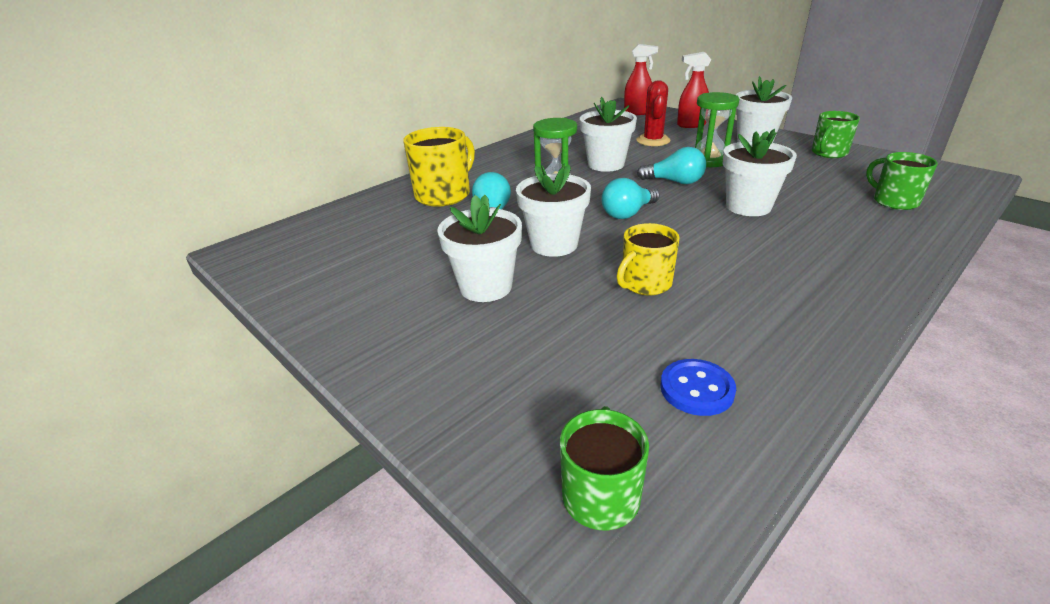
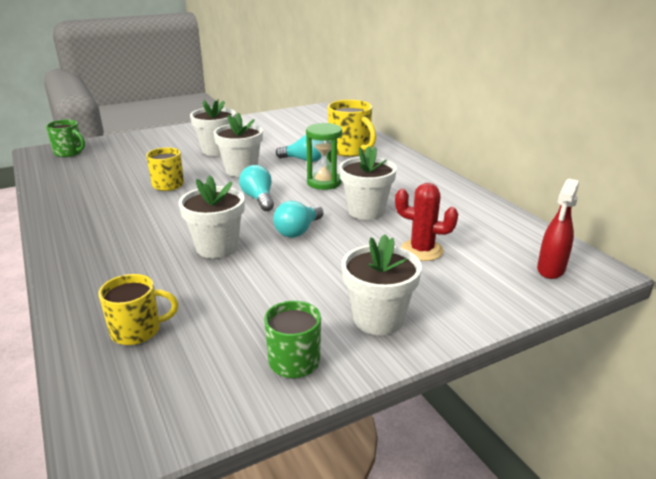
camera: 105 degrees right, 5 degrees down
(690, 125) = (473, 293): red spray bottle -> none
(697, 389) = (82, 176): blue button -> none
(708, 160) = (335, 264): green hourglass -> none
(894, 201) = (137, 330): green mug -> yellow mug

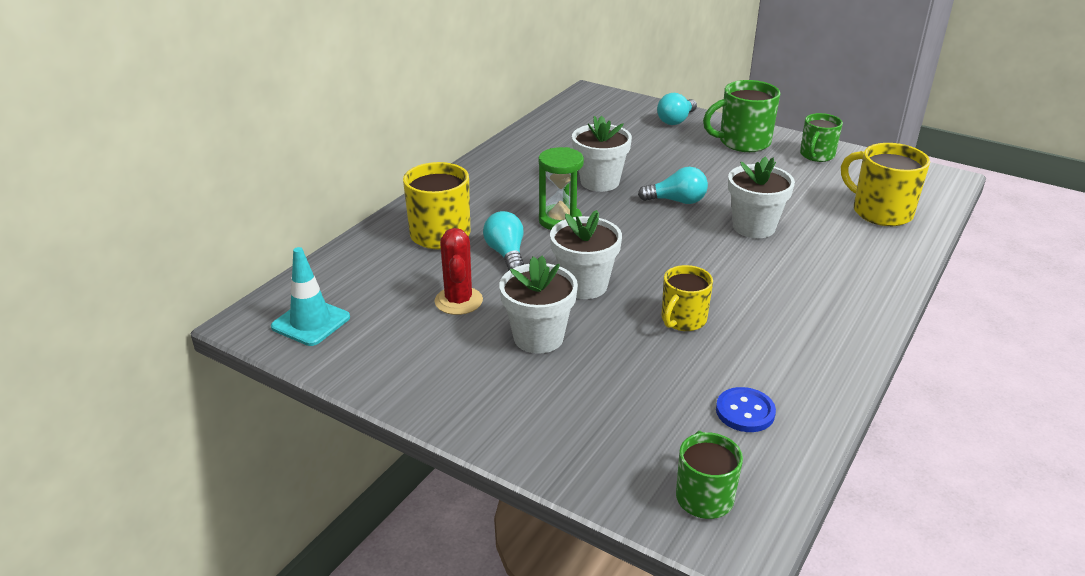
camera: 120 degrees left, 5 degrees up
(84, 175) = (745, 412): none -> blue button
(137, 330) = (880, 212): yellow mug -> yellow mug, size x1.52
(258, 199) = (643, 243): turquoise light bulb -> turquoise light bulb (676, 120)
(301, 116) = (311, 322): none -> turquoise traffic cone
(378, 319) = (743, 142): white flower pot -> green mug
(422, 250) = (639, 146): red cactus -> red cactus (458, 301)
(550, 270) = (609, 104): red spray bottle -> none

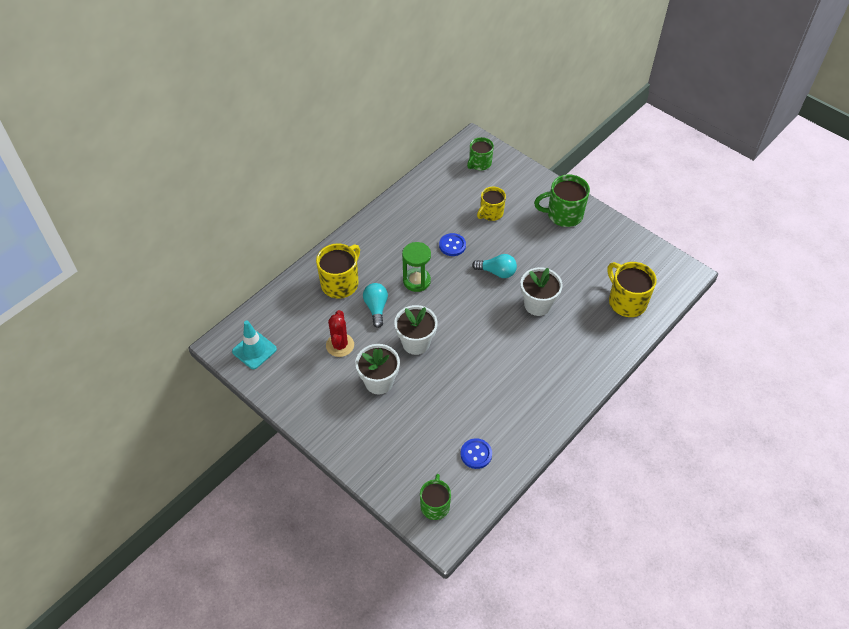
camera: 10 degrees right, 20 degrees up
(599, 182) = (452, 245): white flower pot -> blue button
(676, 120) = (525, 183): turquoise light bulb -> none
(683, 320) = (465, 380): yellow mug -> yellow mug (491, 213)
(816, 155) = (609, 236): green mug -> green mug (479, 163)

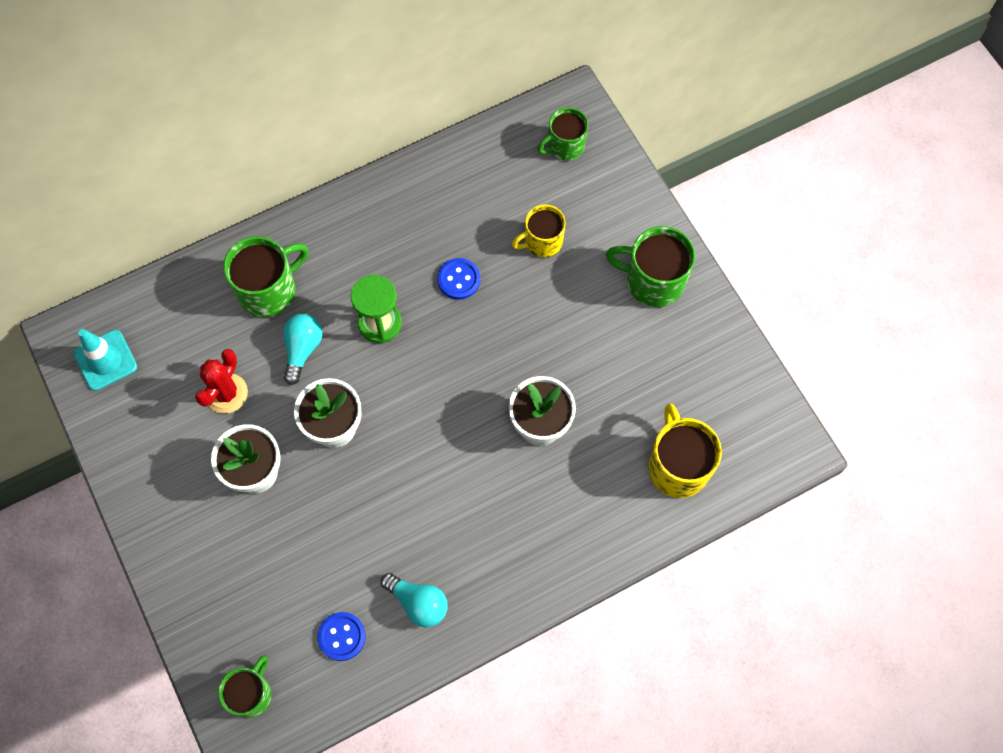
camera: 20 degrees right, 15 degrees up
(340, 283) = (269, 290): yellow mug -> green mug
(497, 272) = (505, 348): turquoise light bulb -> turquoise light bulb (418, 603)

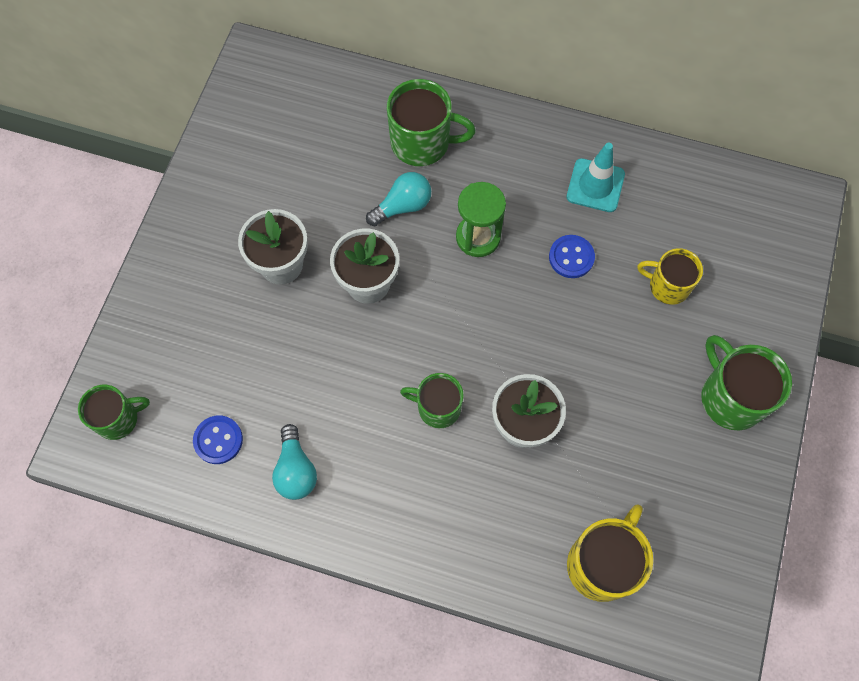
camera: 45 degrees right, 0 degrees up
(105, 360) = (262, 95): turquoise traffic cone -> turquoise traffic cone (595, 185)
(226, 393) = (318, 190): red cactus -> none
(565, 146) = (762, 228): green mug -> green mug (437, 407)

